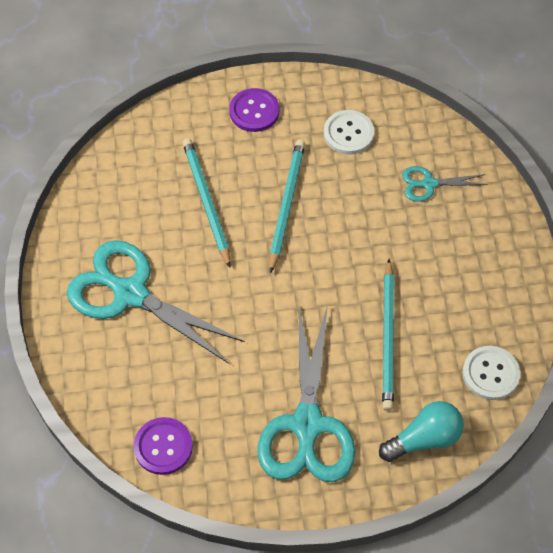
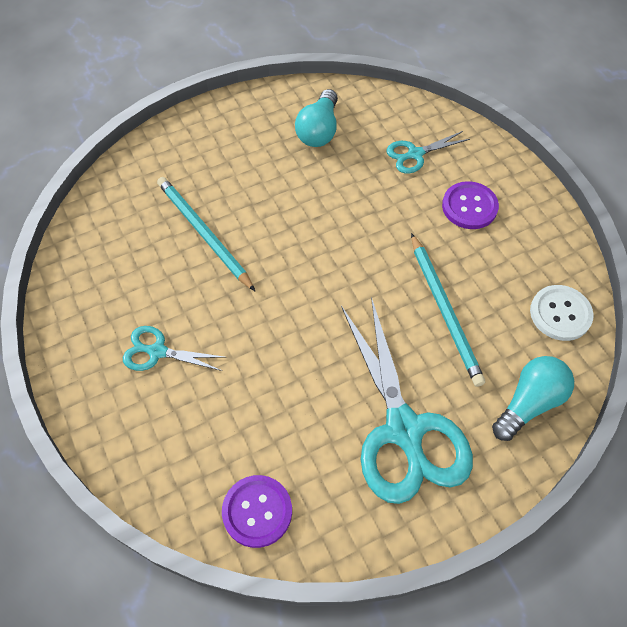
camera: 20 degrees left, 0 degrees up
(130, 293) = (157, 351): turquoise scissors -> turquoise scissors, size x0.48
(254, 111) = (218, 135): purple button -> purple button (469, 206)
(286, 204) = (286, 212): turquoise pencil -> none
(348, 133) = (319, 130): white button -> turquoise light bulb

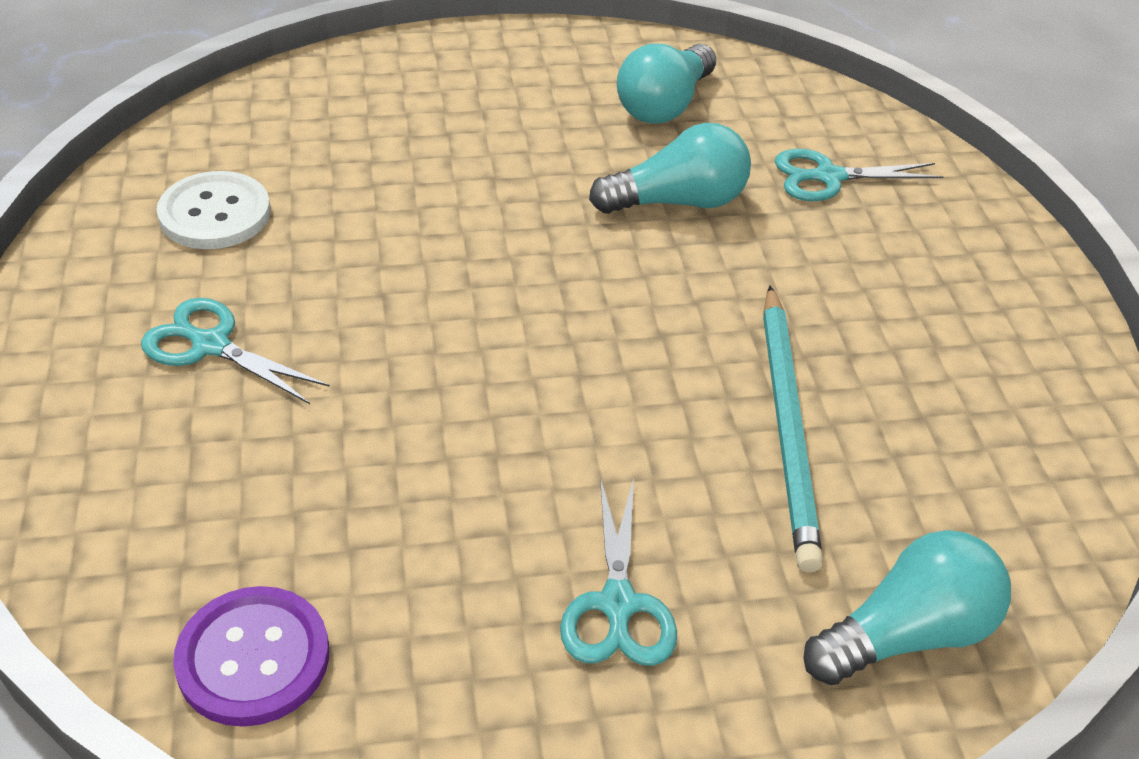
camera: 15 degrees right, 15 degrees down
(203, 233) = (387, 197): turquoise pencil -> none
(348, 192) = (677, 202): none -> turquoise light bulb
(404, 429) = (617, 604): turquoise scissors -> turquoise scissors, size x0.48
(469, 206) = (903, 277): purple button -> none
(560, 314) = (1030, 496): white button -> white button (215, 214)

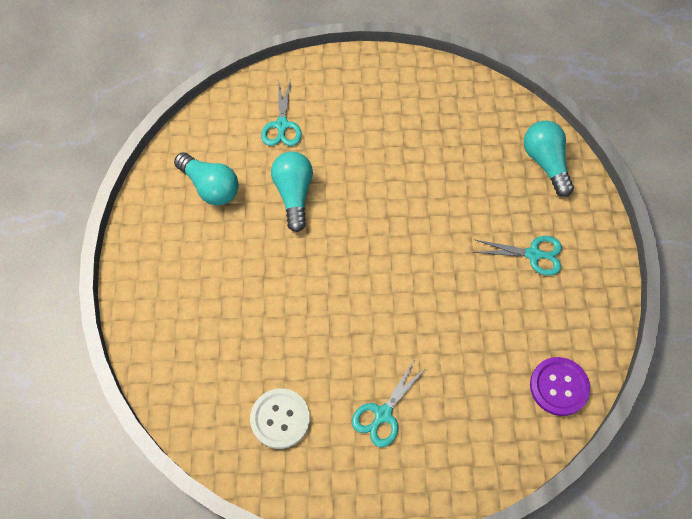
camera: 80 degrees left, 20 degrees up
(787, 427) = (445, 178): turquoise pencil -> none

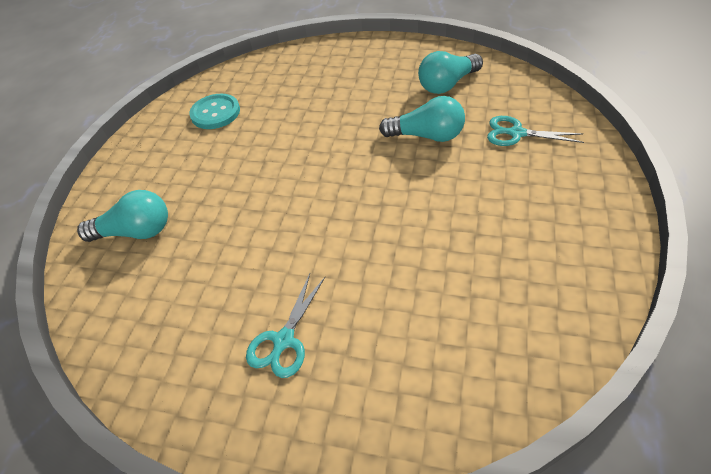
camera: 110 degrees right, 15 degrees down
(280, 419) = (215, 113): white button -> turquoise button
(383, 414) = (181, 173): turquoise scissors -> none
(545, 162) = (423, 400): turquoise light bulb -> turquoise light bulb (136, 232)
(559, 387) = (118, 321): purple button -> none

